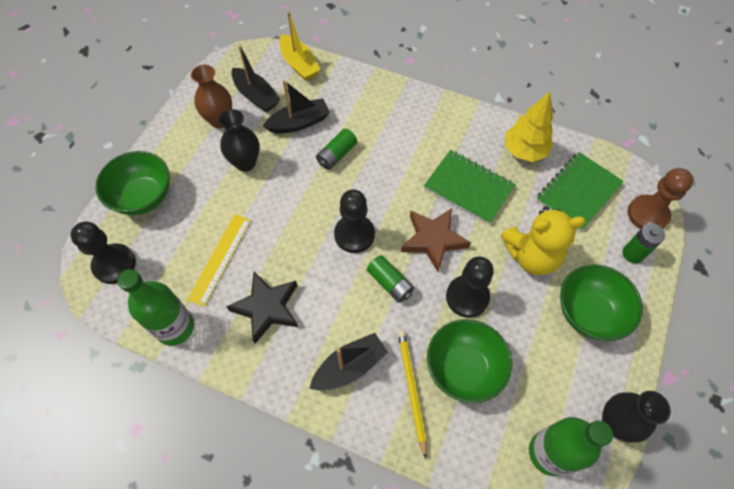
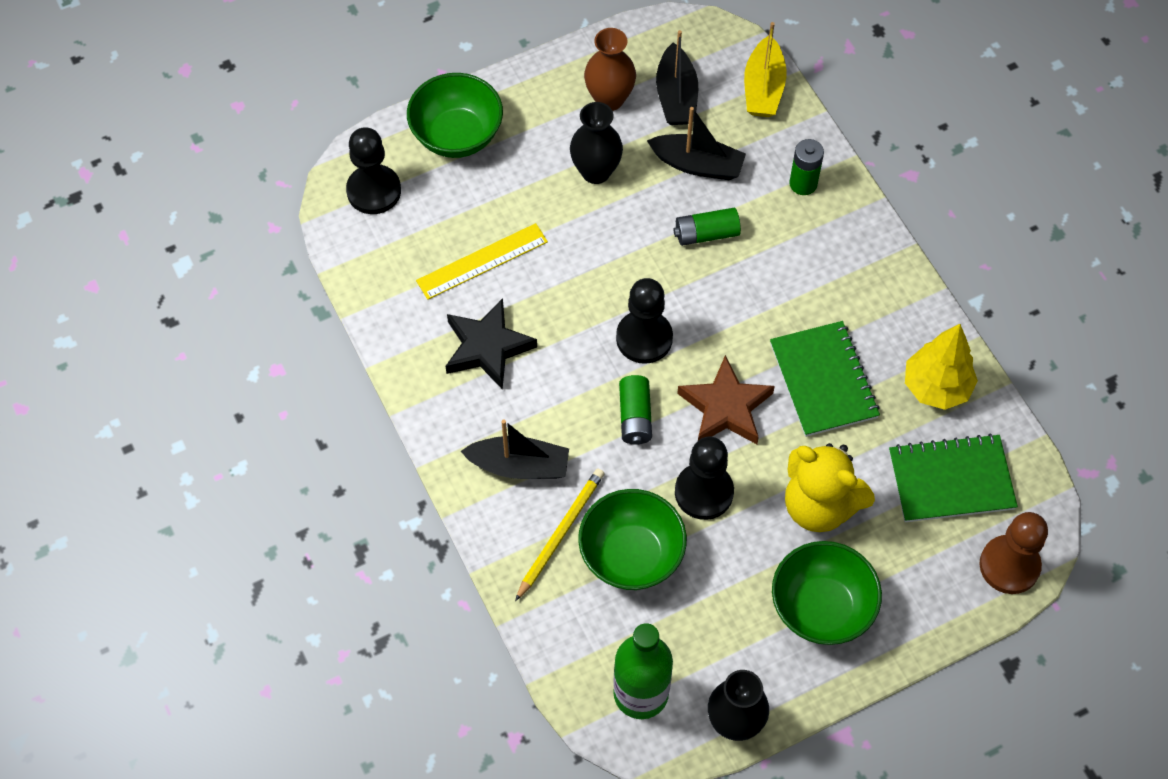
camera: 40 degrees right, 0 degrees up
(175, 327) = (383, 300): green bottle -> none
(633, 254) = (941, 591): green battery -> green battery (803, 183)

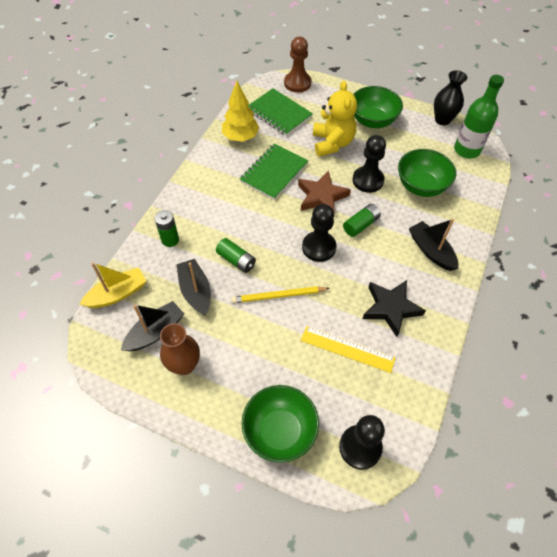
camera: 130 degrees left, 5 degrees down
(560, 534) = (441, 215): yellow pencil -> yellow pencil (279, 296)
(596, 171) = (241, 336): black vase -> none

